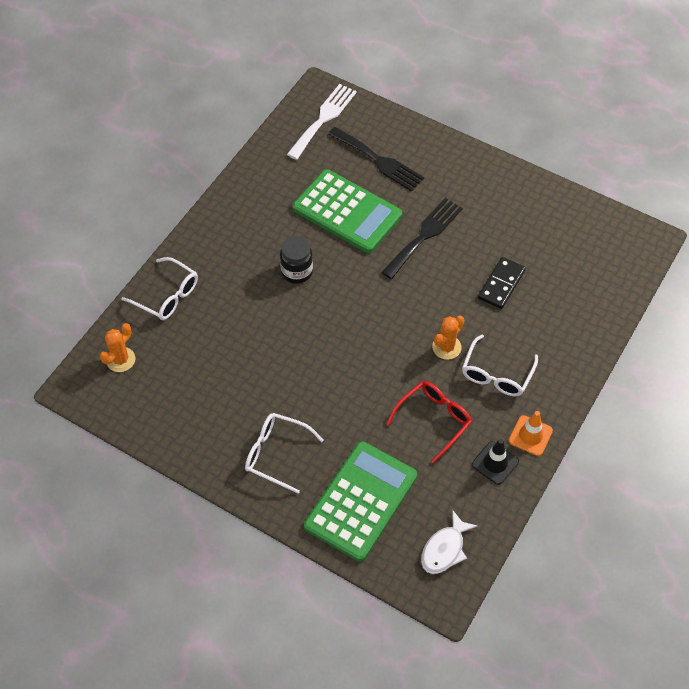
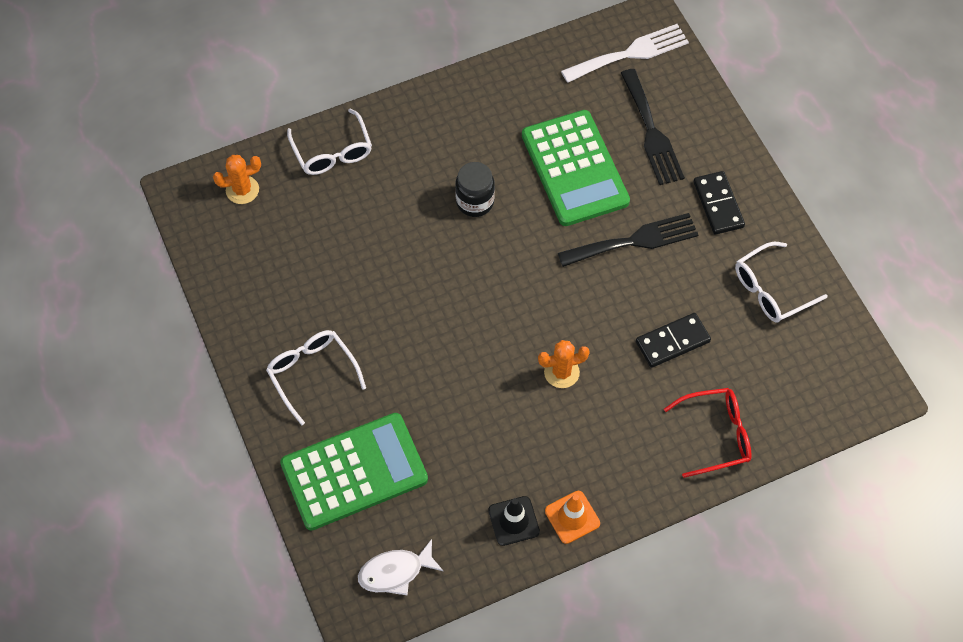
camera: 35 degrees right, 5 degrees up
(434, 420) = (489, 438): red glasses -> red glasses (716, 435)
(458, 182) = (718, 204): none -> black domino
(496, 374) = (589, 432): white glasses -> white glasses (771, 290)

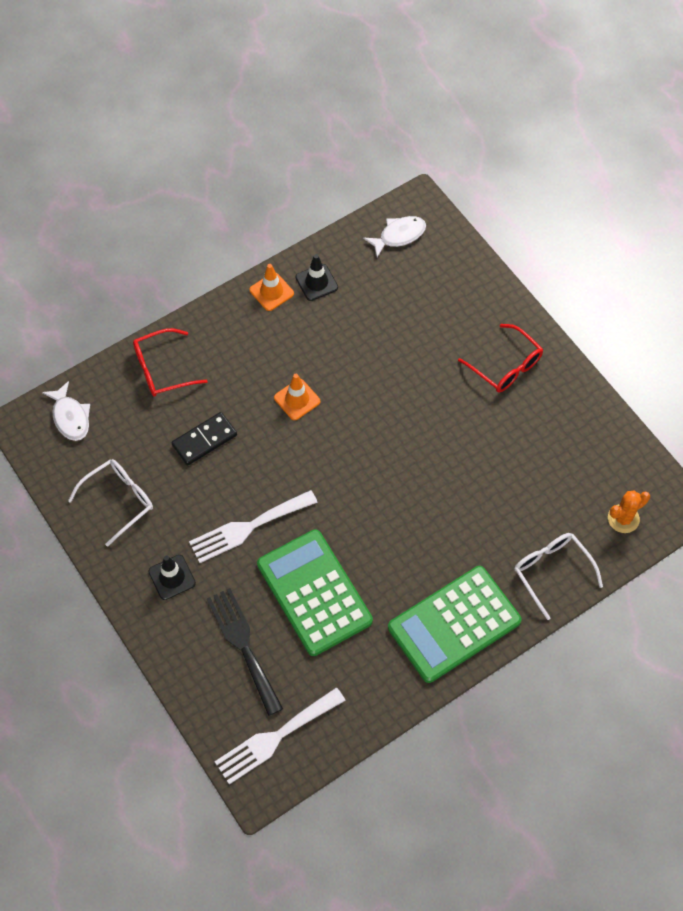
camera: 170 degrees right, 0 degrees up
(312, 373) = (506, 366): white glasses -> red glasses
(354, 471) = (449, 298): green calculator -> green calculator (454, 624)
(475, 202) = (403, 542): black jar -> none
(561, 372) = (297, 399): orange cactus -> orange traffic cone
(634, 241) = (248, 527): black fork -> white fork
(718, 204) = (172, 577): black domino -> black traffic cone
(825, 393) = (70, 417): none -> white fish

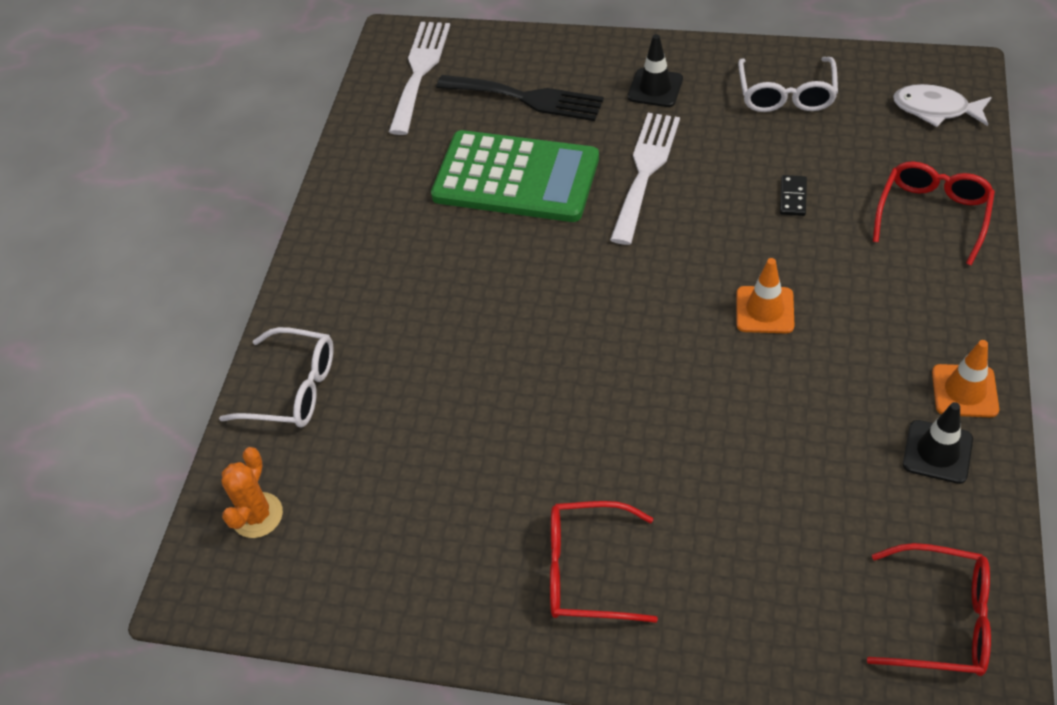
camera: 140 degrees right, 10 degrees down
(204, 440) = (793, 197): black domino -> black domino, size x0.58
(399, 236) = (942, 620): white fish -> red glasses
(454, 624) = (350, 262): green calculator -> none

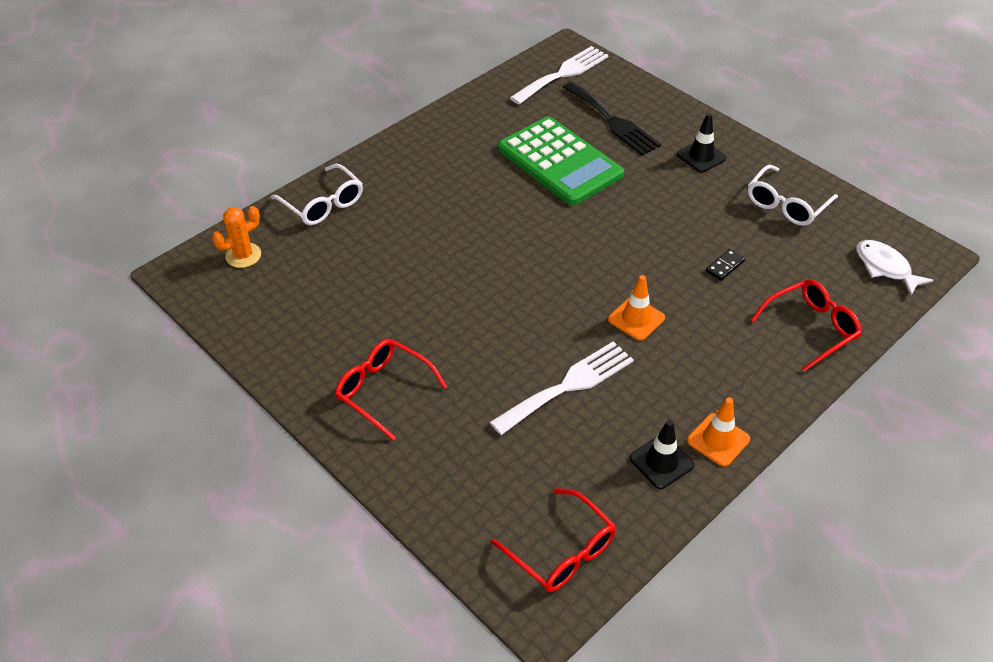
camera: 30 degrees right, 5 degrees down
(645, 171) = (644, 200): white fork -> white fork (568, 386)

